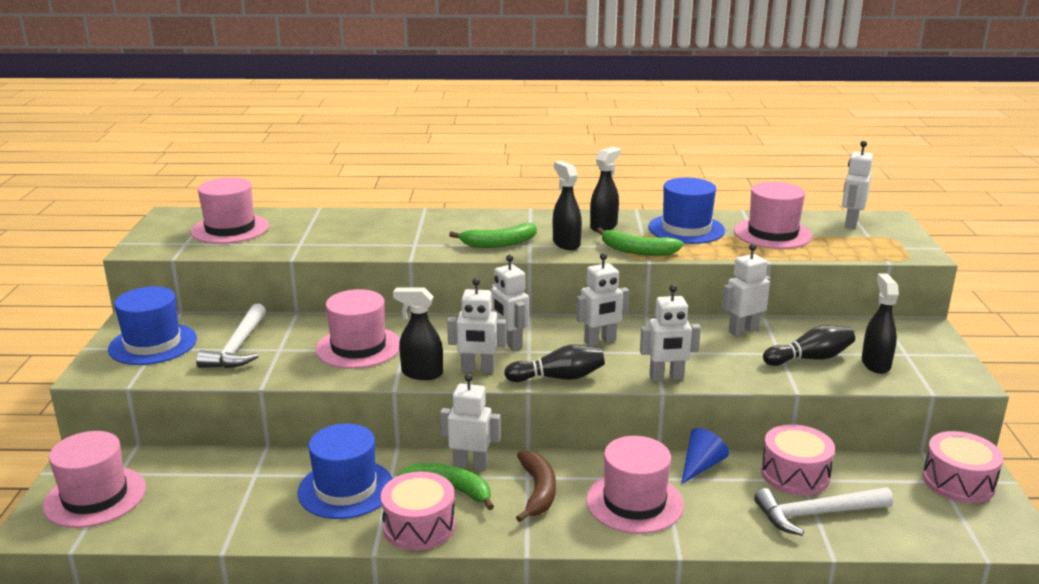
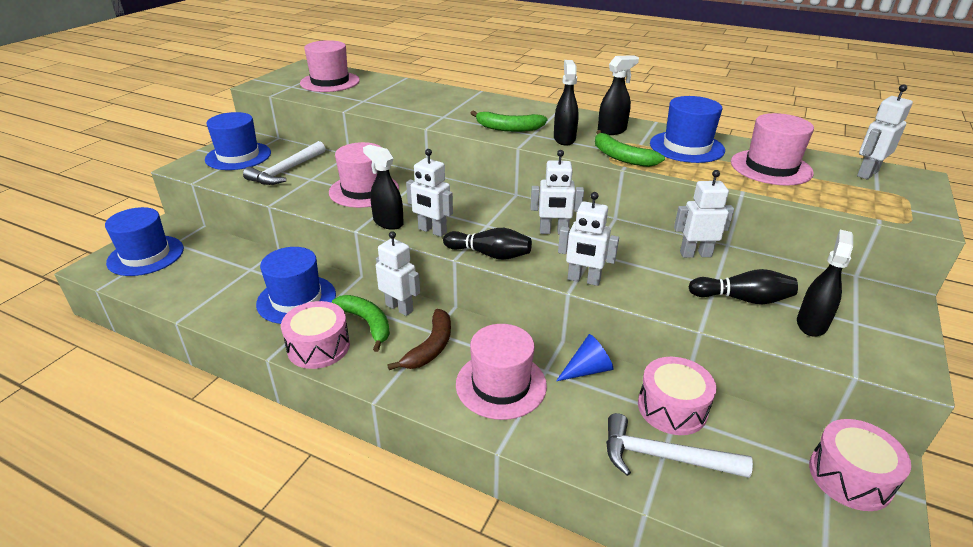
camera: 25 degrees right, 10 degrees up
(95, 497) = (146, 255): pink hat -> blue hat
(509, 343) = (477, 215): white robot -> none

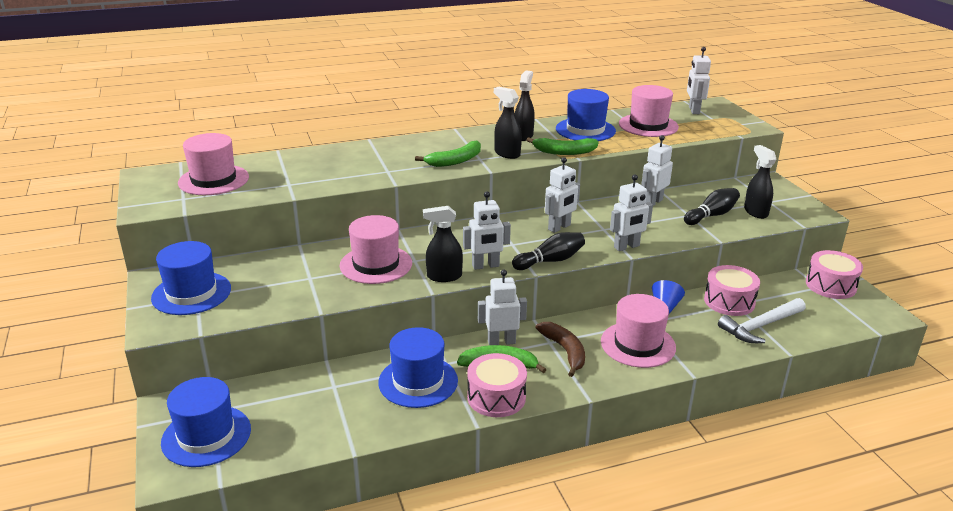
camera: 45 degrees left, 5 degrees down
(286, 171) = (272, 282): white hammer -> none

